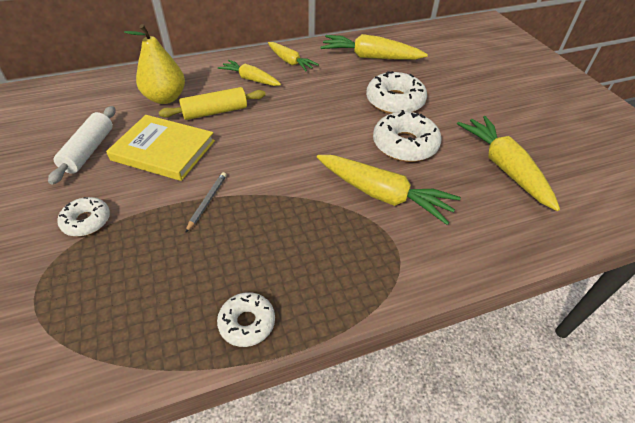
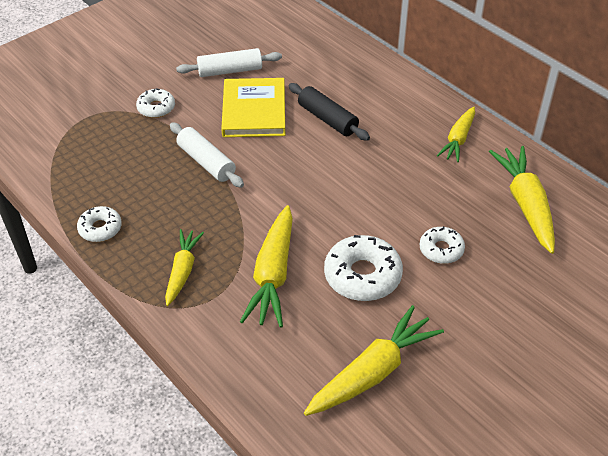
camera: 70 degrees right, 0 degrees up
(165, 98) = (327, 79): yellow pear -> none
(207, 202) = (206, 162): grey pencil -> white rolling pin
(215, 112) = (327, 119): yellow rolling pin -> black rolling pin
(250, 79) = (400, 122): yellow carrot -> yellow carrot (183, 270)
(395, 101) = (441, 249): white donut -> white donut, size x0.59

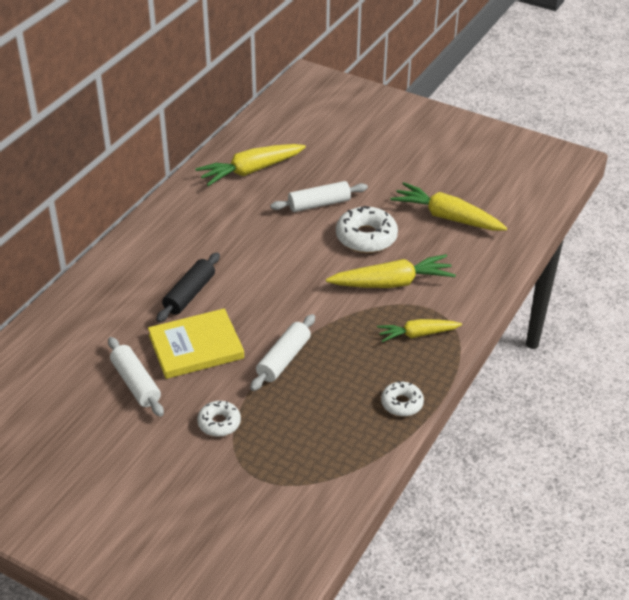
camera: 110 degrees left, 5 degrees down
(441, 249) = (319, 204): white donut -> white rolling pin
(458, 140) = (187, 213): yellow carrot -> none

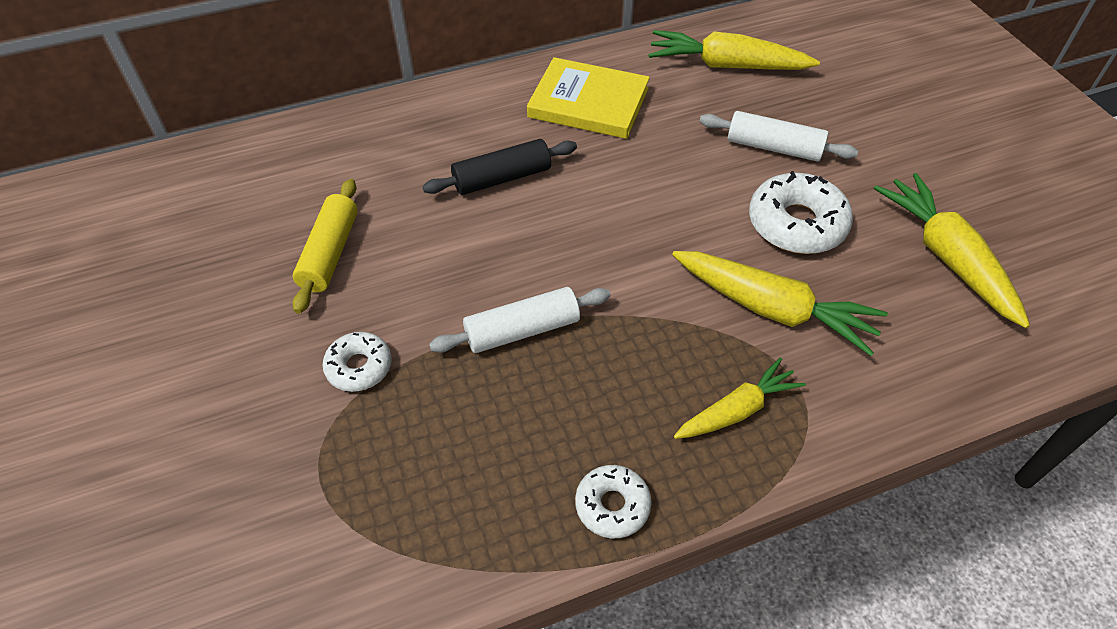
camera: 40 degrees right, 10 degrees up
(136, 383) = (330, 253): white rolling pin -> yellow rolling pin
(196, 347) = (440, 248): yellow book -> yellow book (588, 103)
(417, 334) = (737, 410): yellow carrot -> yellow carrot turned 120 degrees clockwise

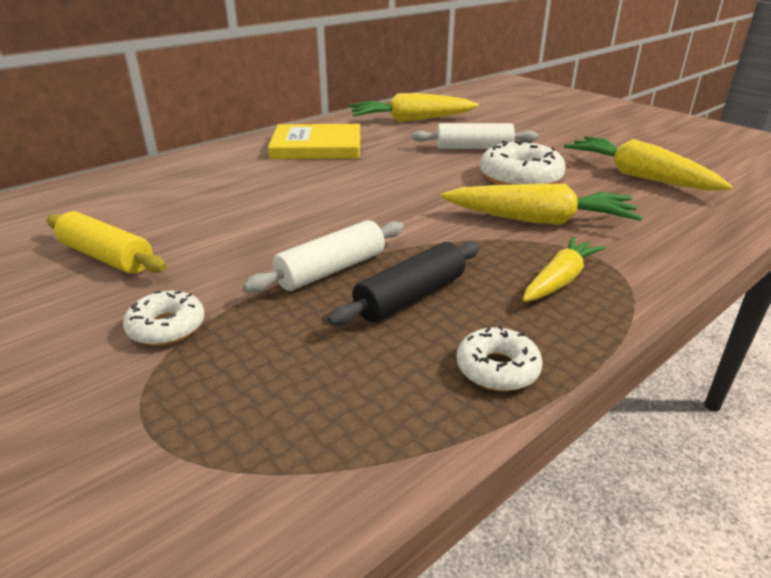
camera: 20 degrees left, 20 degrees down
(330, 253) = (107, 257): yellow rolling pin -> yellow rolling pin turned 45 degrees counterclockwise
(502, 178) = (263, 190): black rolling pin -> black rolling pin (410, 296)

